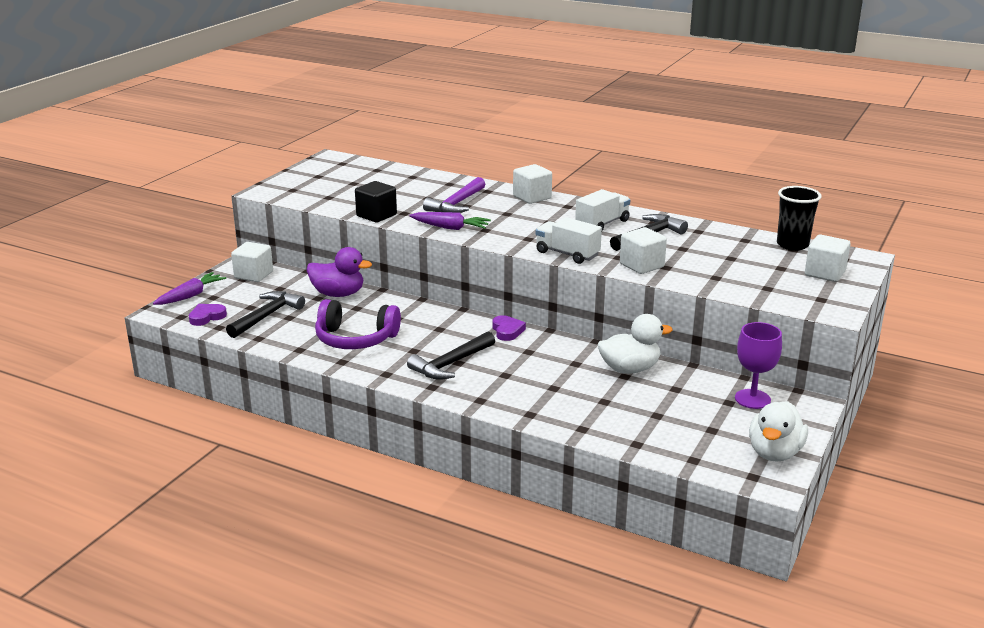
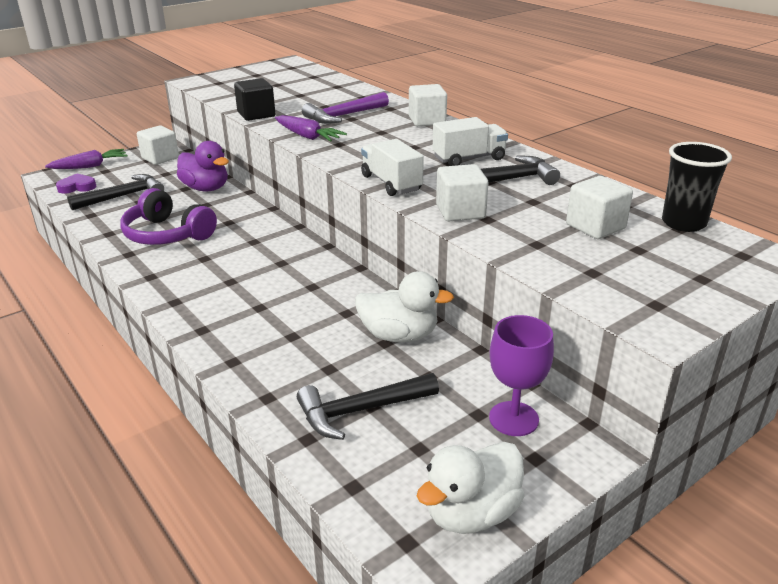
camera: 25 degrees right, 5 degrees up
(451, 364) = (221, 281): black hammer -> black hammer (361, 410)
(507, 331) = (315, 258): purple heart -> none
(825, 273) = (696, 269): white cube -> white cube (595, 226)

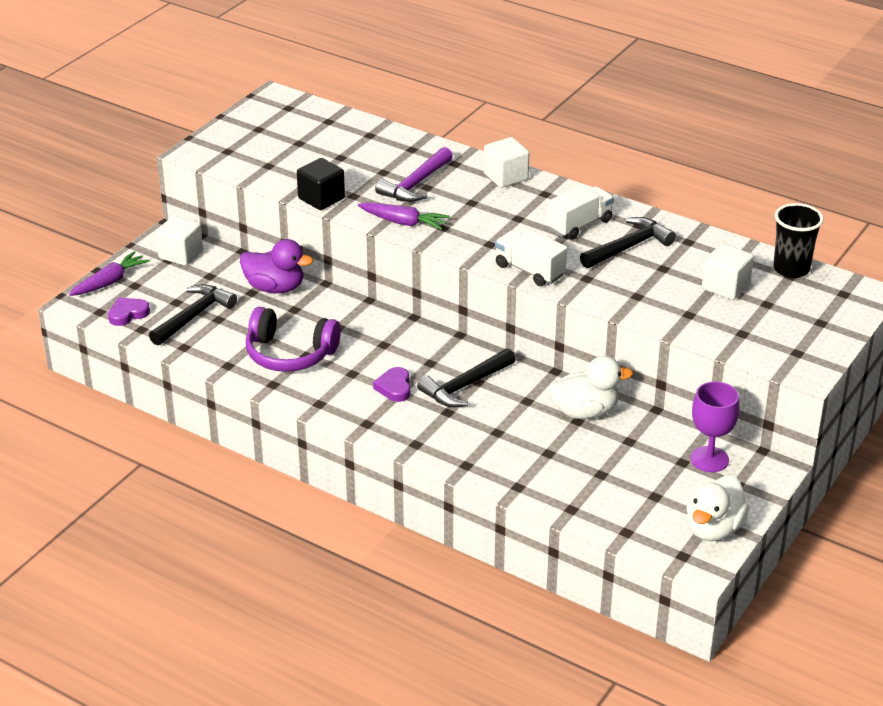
camera: 20 degrees left, 5 degrees up
(230, 276) = (394, 387): none -> purple heart
(361, 410) = (596, 479): black hammer -> black hammer (465, 386)
(460, 211) = (610, 292): white cube -> none

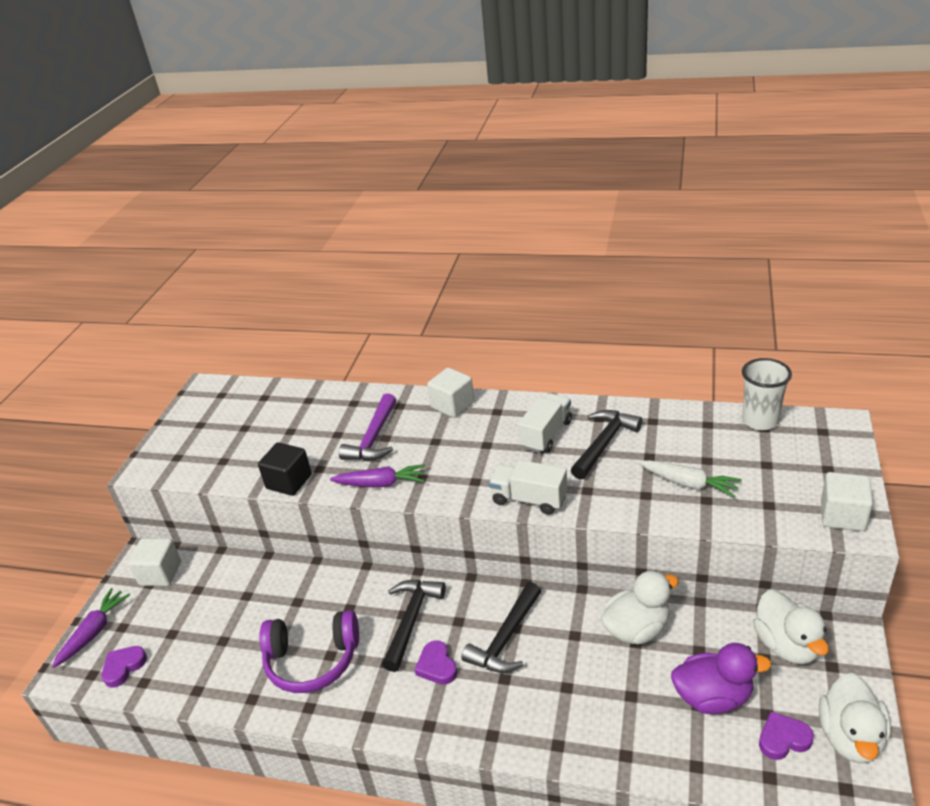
camera: 15 degrees left, 0 degrees up
(194, 316) = (196, 646): black hammer -> black hammer (411, 620)
(275, 288) = (268, 582): purple duck -> purple duck (713, 697)
(656, 514) = (783, 739): none -> purple heart
(683, 299) = (689, 484): none -> white carrot
(709, 459) = (786, 645): purple goblet -> white duck
(725, 287) = (717, 458): white cube -> white cube (842, 515)
(791, 269) = (760, 421): black cup -> white cup

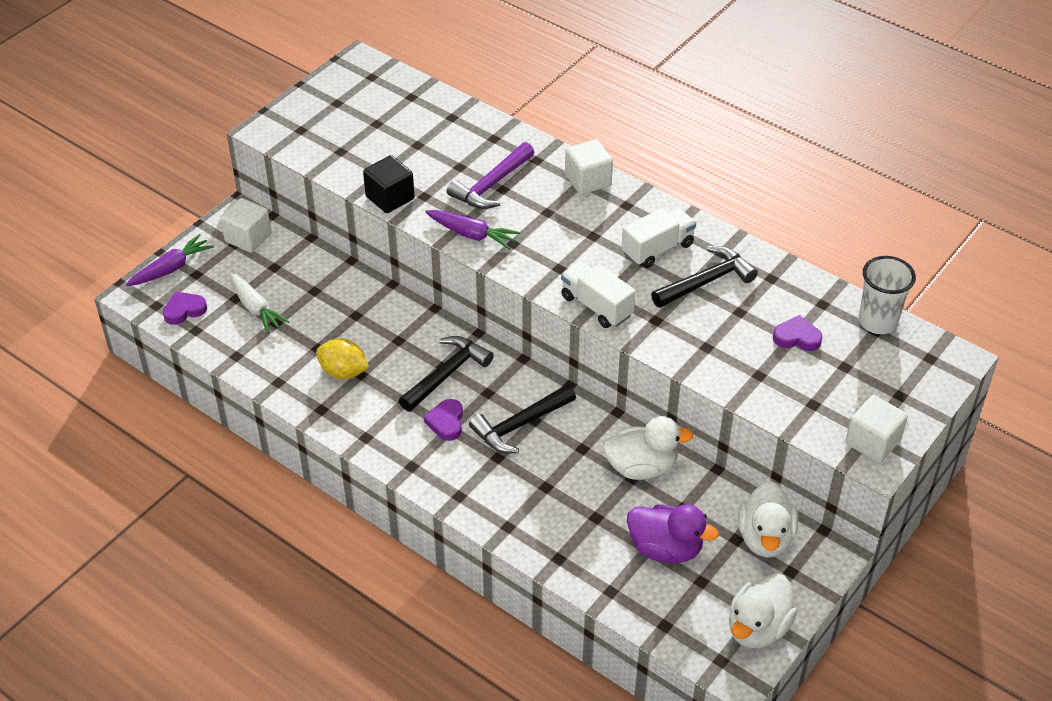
camera: 20 degrees right, 10 degrees up
(312, 660) = (343, 372): purple headphones -> yellow lemon
(689, 484) = (755, 354): white carrot -> white carrot (255, 308)
(783, 739) = (699, 604): purple heart -> purple heart (797, 337)

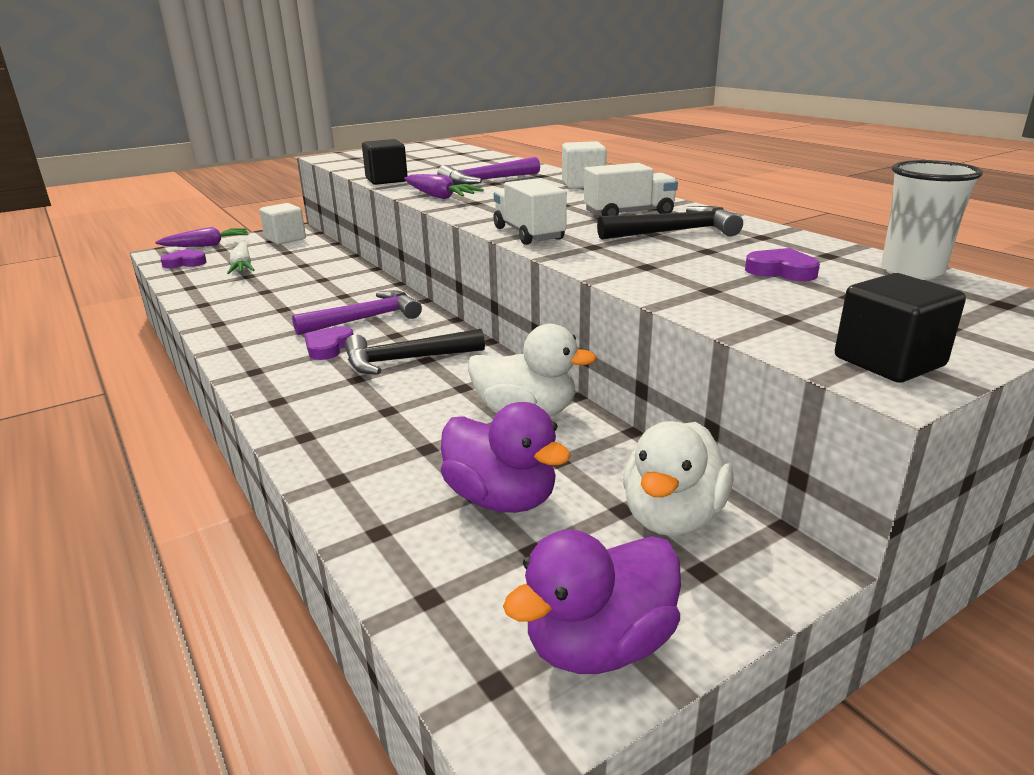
camera: 20 degrees right, 20 degrees down
(343, 372) = (269, 306): yellow lemon -> none
(447, 374) = (365, 319): black hammer -> purple hammer
(758, 628) = (599, 645): white duck -> purple duck
(872, 442) = (889, 362): white cube -> black cube

